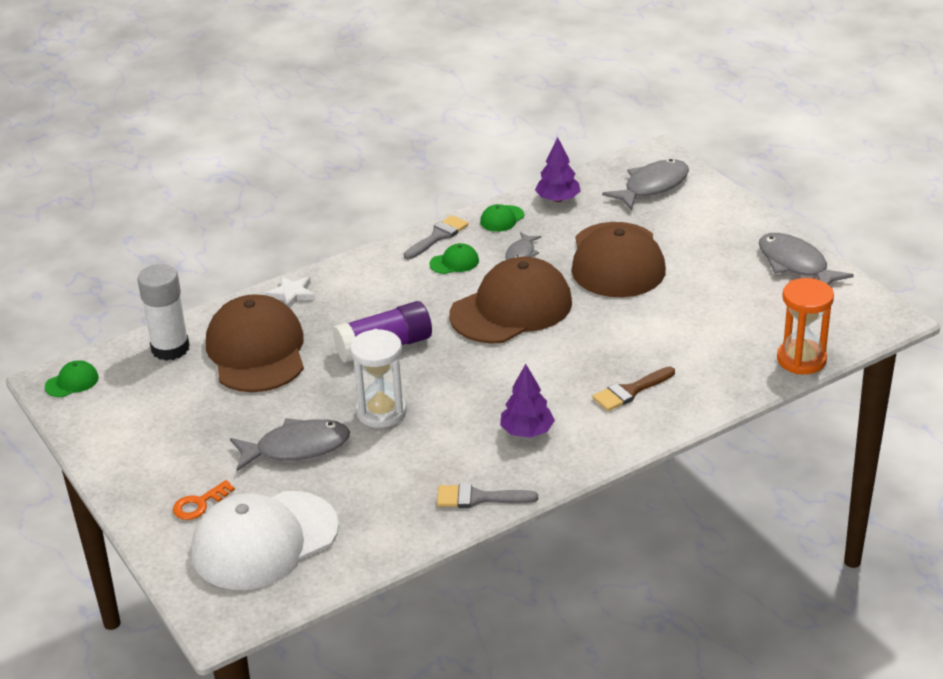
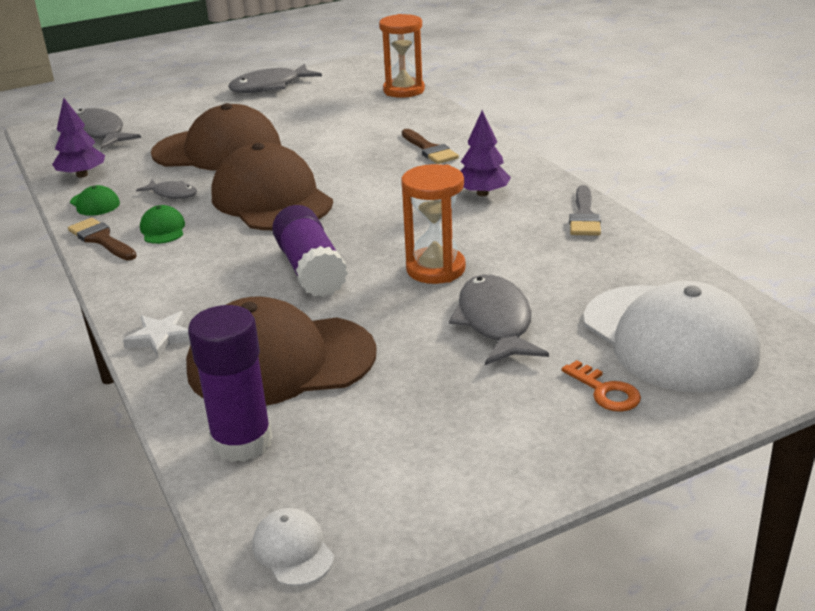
camera: 85 degrees left, 5 degrees down
(72, 382) = (293, 550): green cap -> white cap
(170, 349) = (242, 442): white glue stick -> purple glue stick
(381, 412) = (435, 269): white hourglass -> orange hourglass
(438, 236) = (101, 239): grey brush -> brown brush

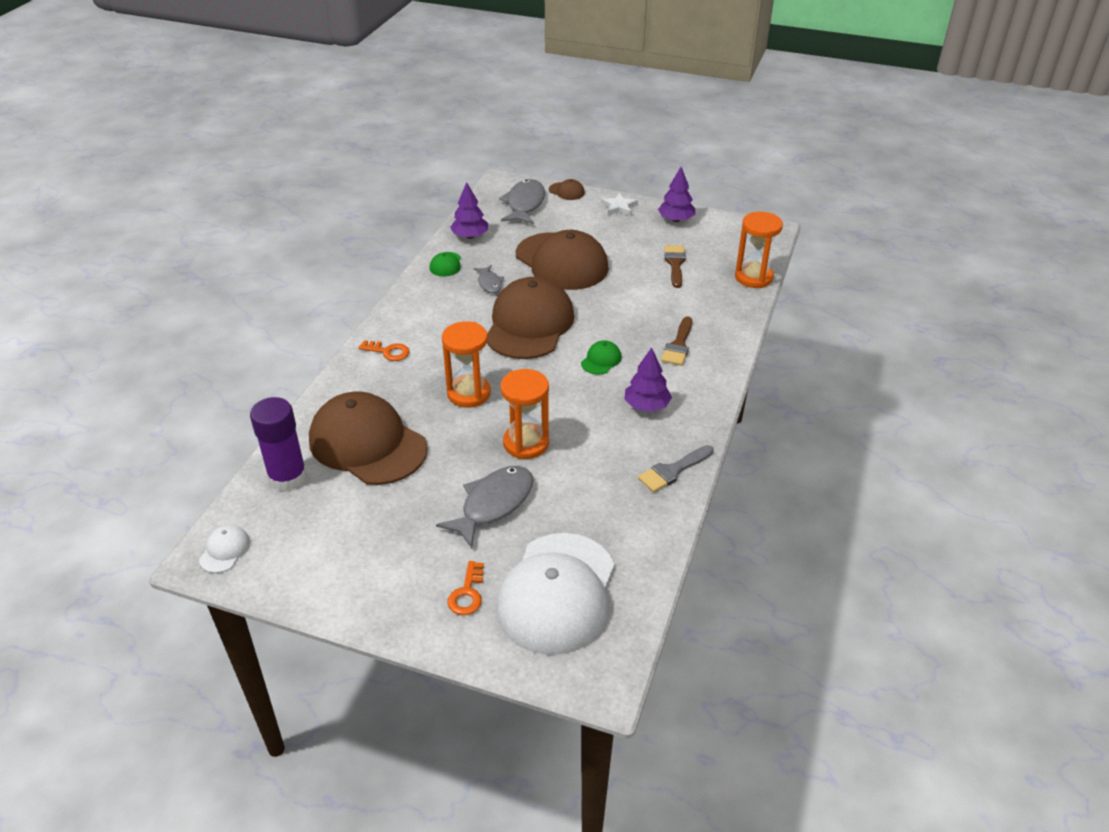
camera: 45 degrees right, 10 degrees up
(101, 239) = (412, 295): brown brush -> brown brush (675, 264)
(127, 110) = (566, 191): none -> brown cap
(159, 288) = (388, 352): none -> orange key
(161, 338) = (345, 386): white star -> white star (619, 207)
(163, 229) = (447, 309): green cap -> green cap (601, 360)
(270, 87) = (676, 220): grey fish -> purple tree
(310, 269) = (469, 393): purple glue stick -> orange hourglass

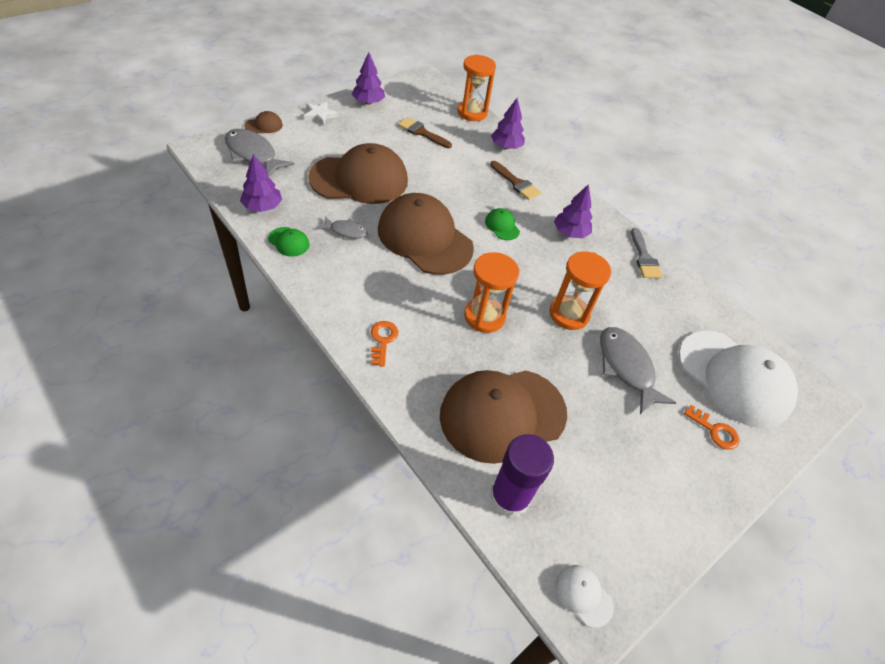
camera: 65 degrees left, 10 degrees up
(388, 352) = (383, 340): orange key -> orange key turned 45 degrees counterclockwise
(729, 318) = (506, 146): none -> purple tree

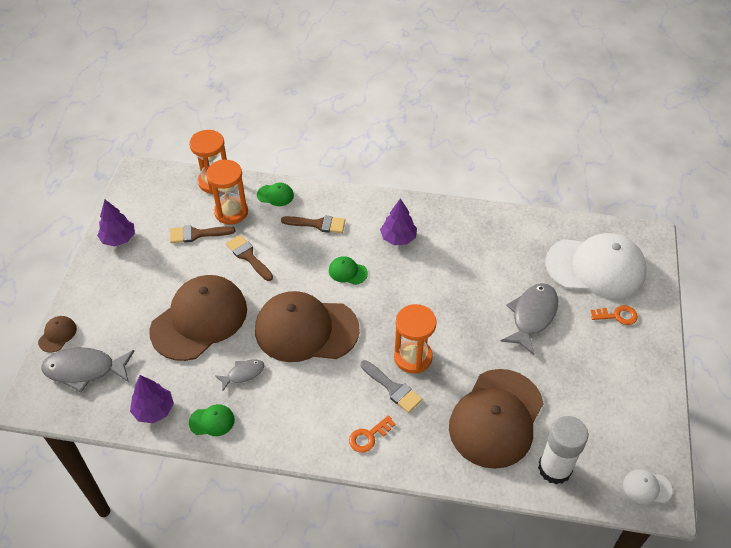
camera: 35 degrees left, 0 degrees up
(319, 115) = (93, 285): white star -> none
(383, 340) = (368, 436): orange key -> orange key turned 90 degrees counterclockwise
(440, 167) = (248, 256): none -> brown brush
(506, 146) = (275, 195): purple tree -> green cap
(509, 497) = (554, 468): purple glue stick -> white glue stick
(569, 314) = (462, 307): orange hourglass -> orange hourglass (231, 212)
(626, 367) = (532, 316): grey fish -> grey fish turned 90 degrees clockwise
(644, 257) = (463, 218): grey brush -> grey brush (393, 388)

